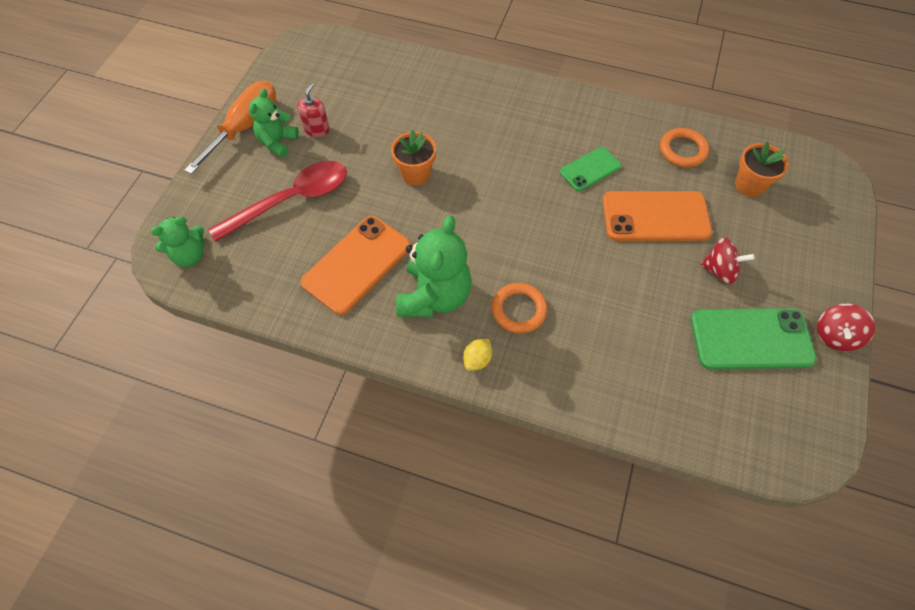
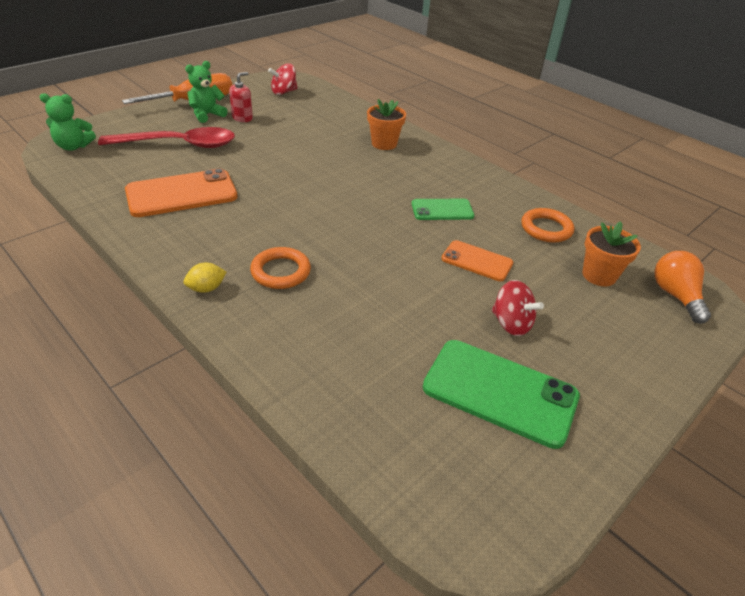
camera: 25 degrees right, 20 degrees down
(415, 174) = (288, 163): orange flower pot -> orange flower pot (384, 144)
(434, 296) = (219, 235): green teddy bear -> none
(655, 217) = (477, 261): orange phone -> orange phone, size x0.58
(810, 179) = (675, 296): none -> orange light bulb
(835, 336) = (609, 434): red spinning top -> red spinning top (284, 92)

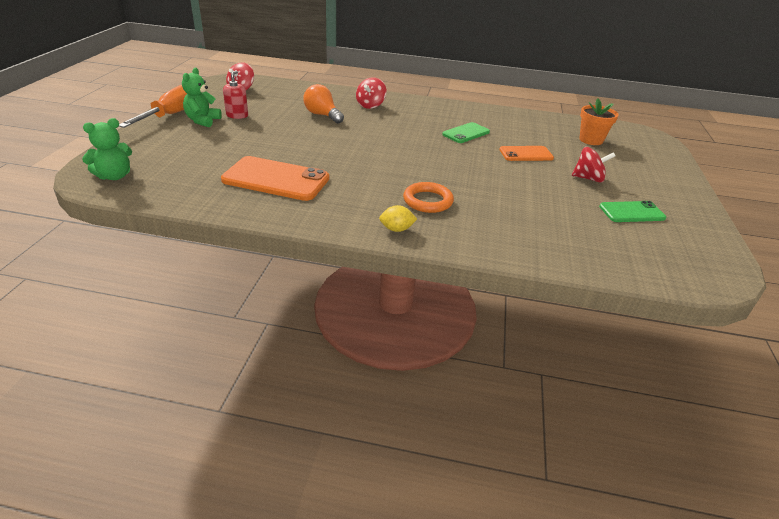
camera: 35 degrees left, 5 degrees down
(178, 145) = (214, 148): red spoon -> none
(182, 194) = (276, 179): orange phone -> orange phone turned 75 degrees clockwise
(206, 288) = (396, 229): yellow lemon -> yellow lemon turned 60 degrees clockwise
(384, 144) = (370, 105): orange flower pot -> red spinning top
(500, 392) = (631, 212): green phone -> green phone, size x0.58
(546, 229) = (533, 125): orange ring -> none
(675, 296) = (634, 137): orange light bulb -> orange light bulb (322, 115)

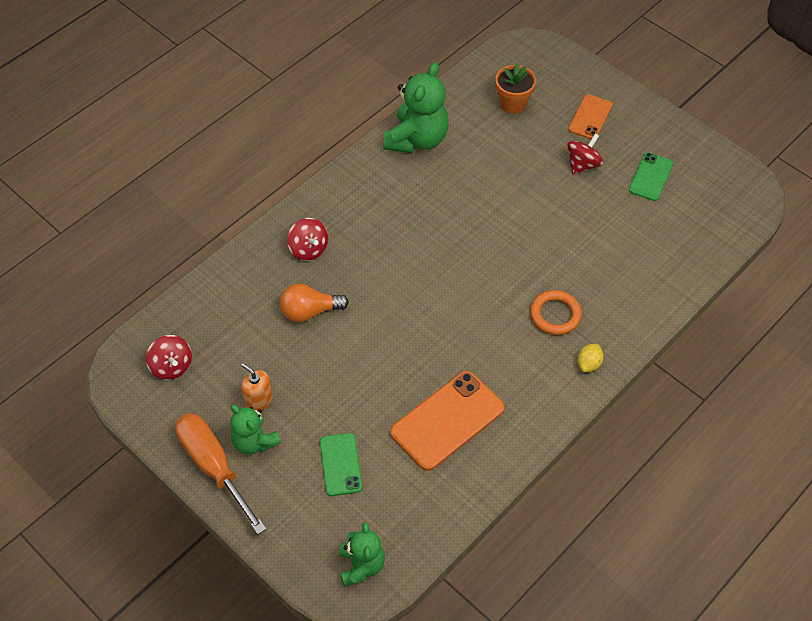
camera: 55 degrees left, 20 degrees up
(237, 115) = (258, 400): red soap dispenser -> orange soap dispenser
(466, 133) = (437, 200): green phone -> green phone (340, 464)
(504, 117) = (417, 139): none -> green teddy bear
(526, 154) = (511, 179): orange phone -> orange phone (590, 117)

